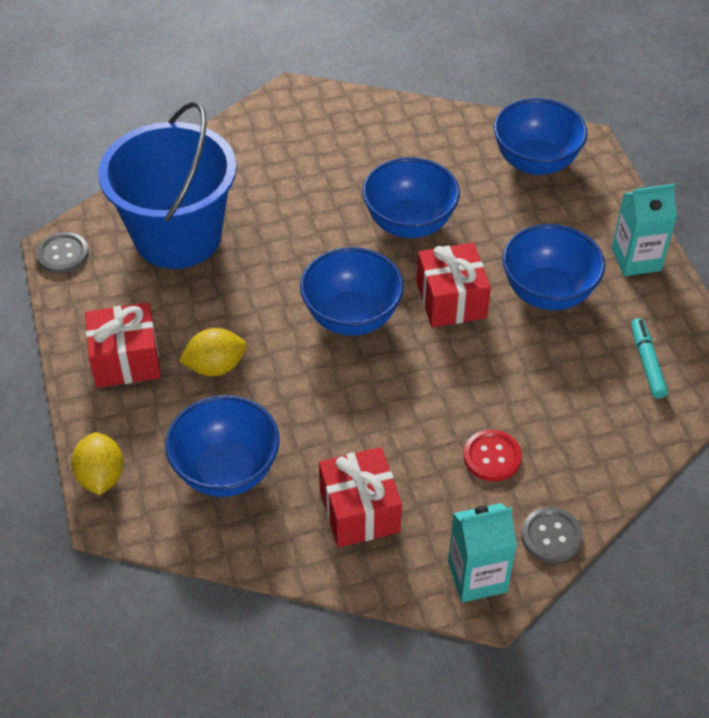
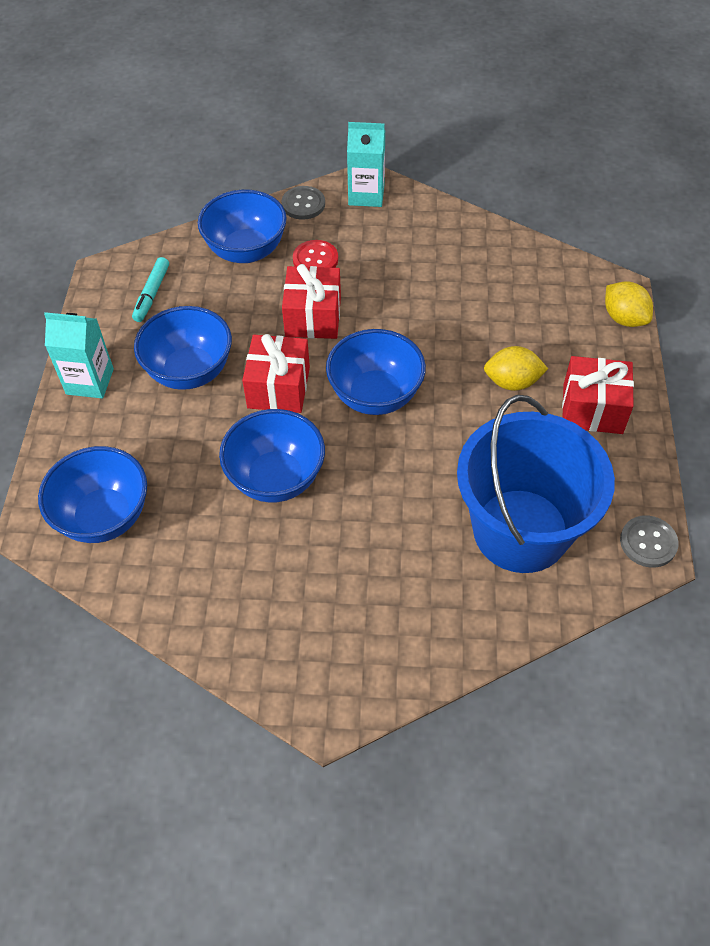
camera: 160 degrees left, 5 degrees up
(101, 477) = (624, 318): yellow lemon -> yellow lemon turned 45 degrees counterclockwise
(226, 471) = (522, 298): blue bowl -> blue bowl (246, 251)
(359, 511) = (430, 249): red gift -> red gift (313, 317)

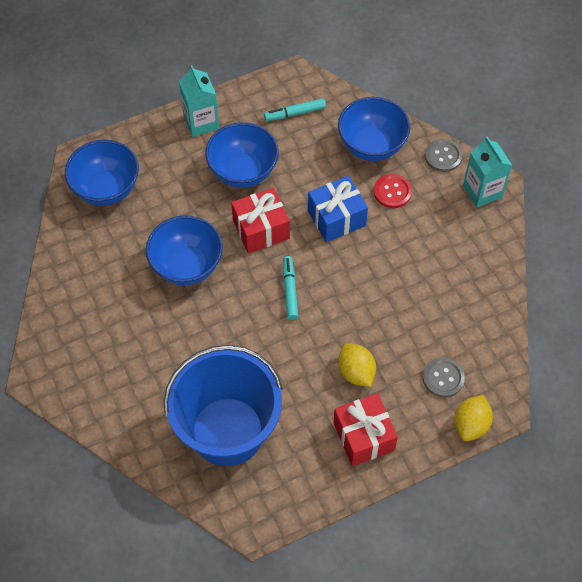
camera: 60 degrees right, 5 degrees up
(313, 317) = (336, 218): red gift -> blue gift
(375, 395) = (290, 290): blue bowl -> turquoise marker
(648, 542) = (263, 518): grey button -> grey button (443, 378)

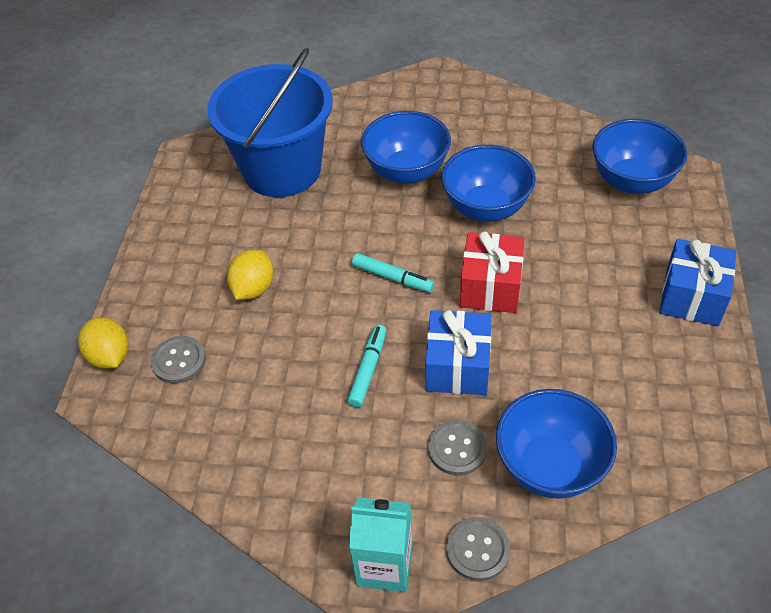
camera: 125 degrees right, 10 degrees down
(201, 122) = (692, 297): turquoise carton -> blue gift
(243, 171) = (587, 305): blue bowl -> blue bowl (406, 171)
(295, 113) = (657, 403): turquoise marker -> turquoise marker (368, 370)
(356, 372) = (253, 288): yellow lemon -> yellow lemon turned 75 degrees counterclockwise
(363, 436) = (185, 262): red gift -> none
(392, 192) = (457, 449): red button -> grey button

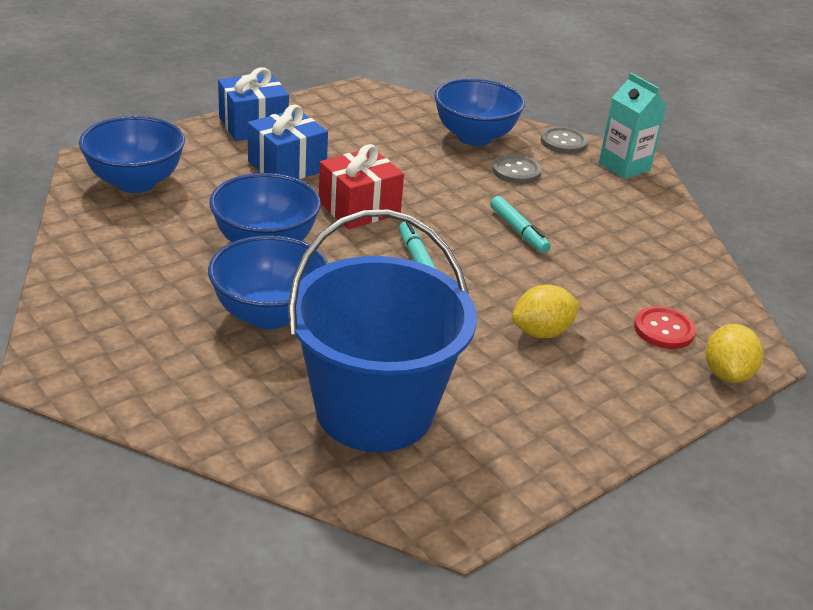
camera: 140 degrees left, 15 degrees down
(179, 361) = (663, 330): grey button -> red button
(368, 370) = (518, 231): turquoise marker -> turquoise marker turned 90 degrees counterclockwise
(457, 366) = (455, 194): blue gift -> blue gift (287, 166)

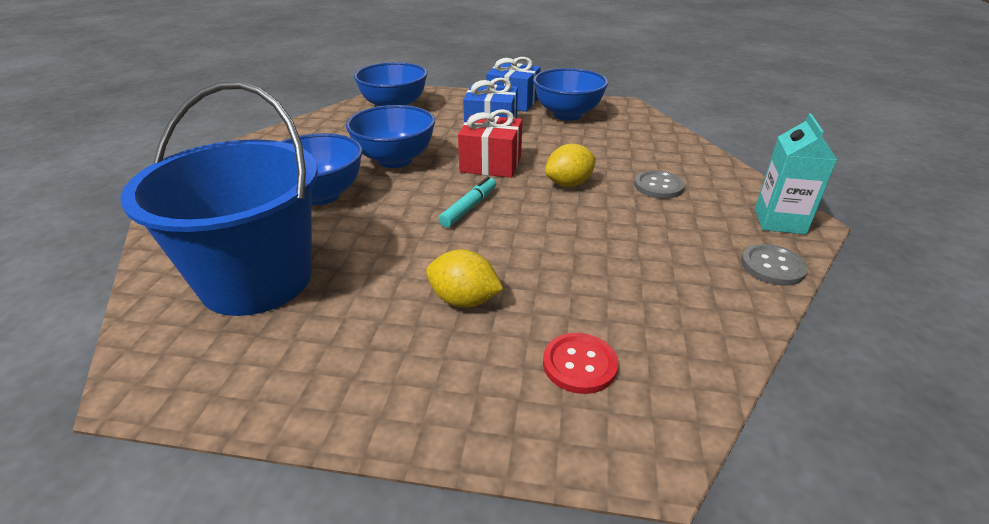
camera: 50 degrees right, 0 degrees up
(474, 137) = (662, 154): blue bowl -> blue bowl (567, 114)
(518, 231) = (583, 224): turquoise marker -> none
(563, 142) = (743, 183): grey button -> grey button (772, 266)
(727, 374) = (575, 449): yellow lemon -> yellow lemon (569, 184)

